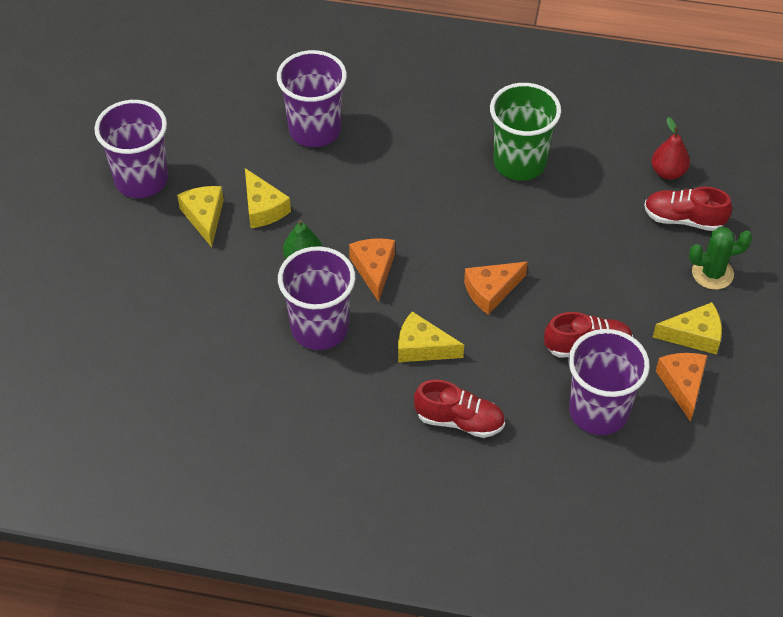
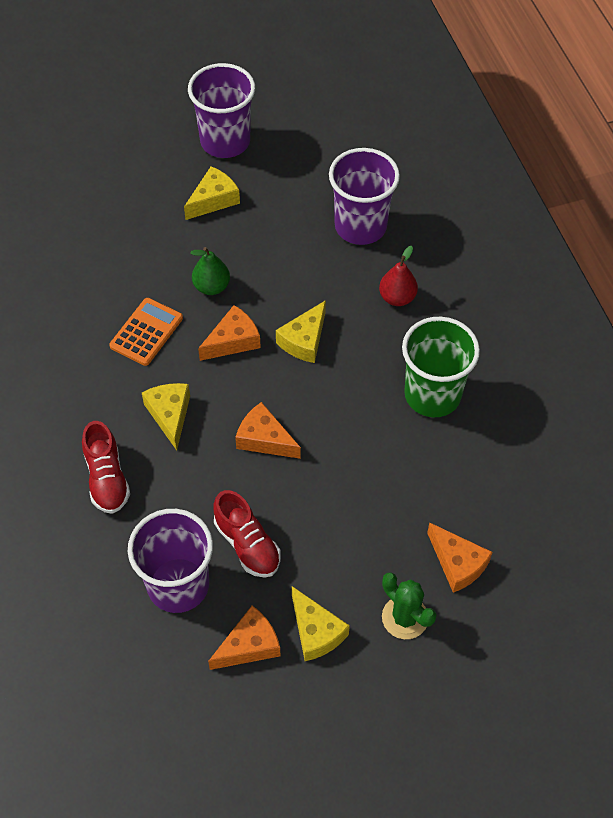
camera: 60 degrees right, 5 degrees up
(263, 208) = (249, 233): yellow cheese -> yellow cheese (304, 340)
(319, 328) = (146, 332): purple cup -> orange calculator
(668, 172) = (510, 524): red pear -> red pear (397, 297)
(683, 219) = (457, 563): red shoe -> orange cheese

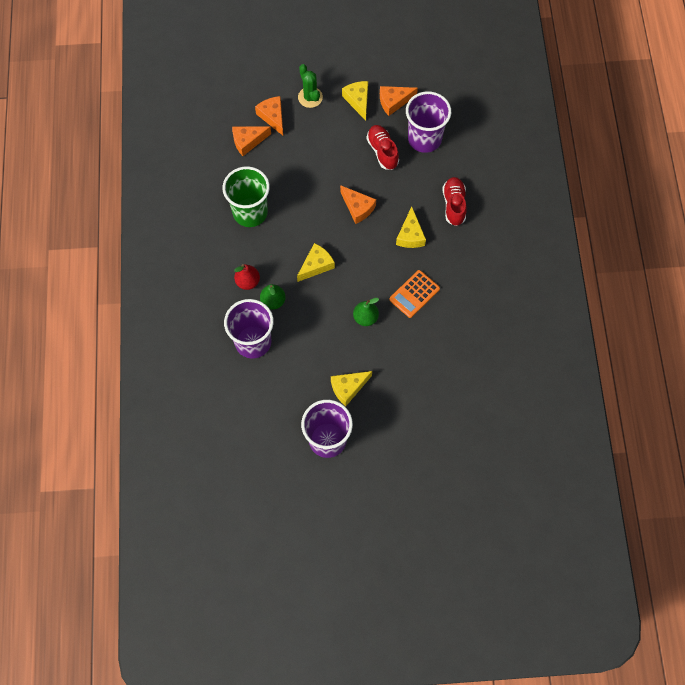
camera: 165 degrees left, 10 degrees up
(233, 341) = (361, 275): orange cheese -> orange cheese (248, 141)
(351, 280) = (273, 301): none -> green pear

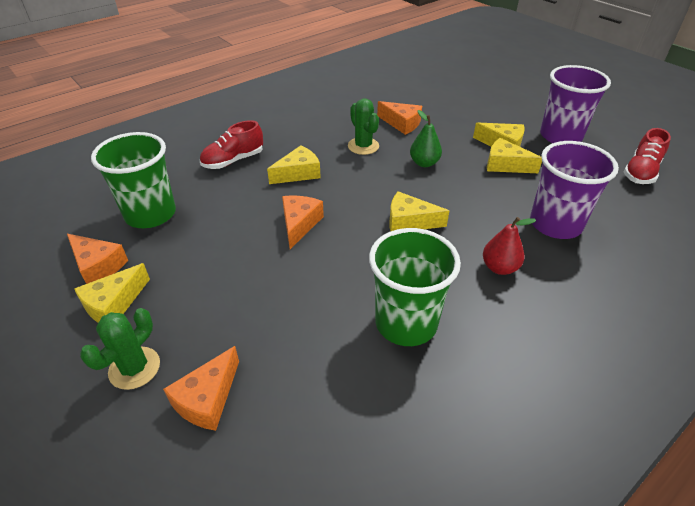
camera: 125 degrees left, 25 degrees down
(248, 141) = (284, 405): orange cheese -> orange cheese (402, 123)
(273, 301) = (492, 233): green pear -> none
(325, 367) = (505, 165): none -> yellow cheese
(382, 151) = (195, 240): red shoe -> red shoe (640, 172)
(414, 294) = (363, 146): orange calculator -> green cactus
(424, 139) = (150, 214): purple cup -> green cup

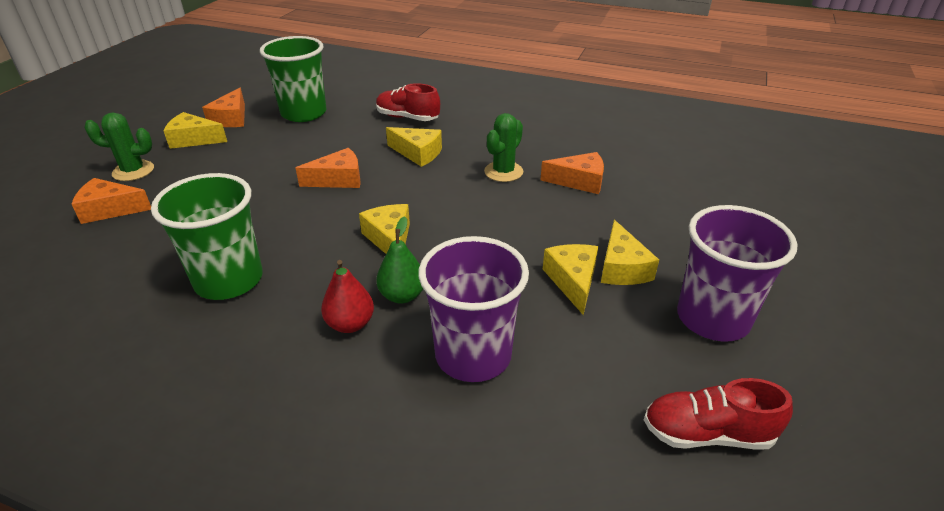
camera: 60 degrees right, 5 degrees down
(402, 123) = (579, 181): orange cheese -> orange cheese turned 90 degrees counterclockwise
(424, 163) = (511, 219): green pear -> green pear (402, 295)

